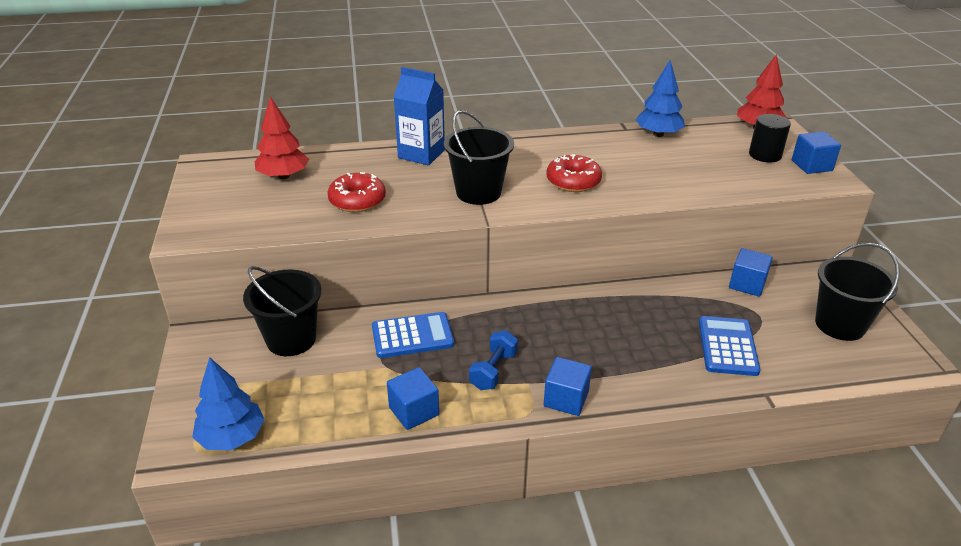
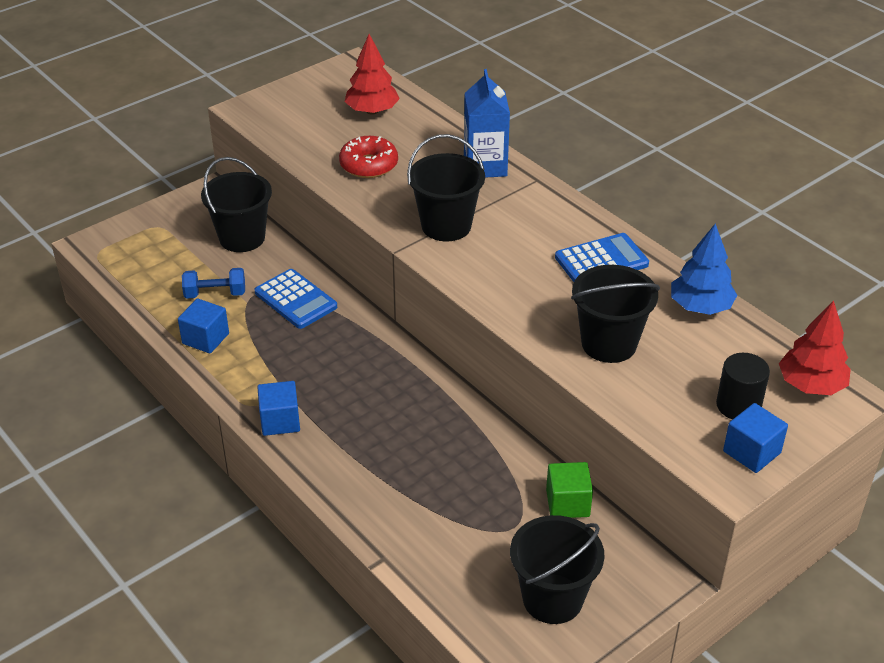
camera: 60 degrees right, 5 degrees up
(232, 437) = (120, 262): blue tree -> none
(493, 371) = (285, 364): blue dumbbell -> blue dumbbell (215, 294)
(573, 181) = (525, 277): red donut -> none
(673, 175) = (609, 344): none -> black bucket
(727, 346) = (439, 512): blue calculator -> blue calculator (601, 261)
(747, 284) = (567, 503): blue cube -> green cube

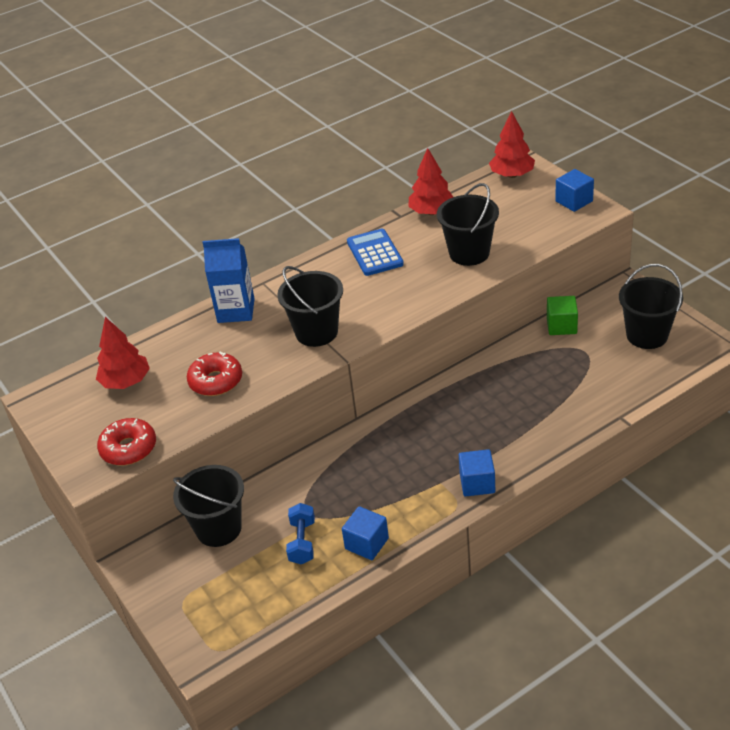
camera: 80 degrees left, 0 degrees up
(277, 125) = (129, 448): none -> red donut
(295, 300) = (320, 482): blue calculator -> none
(700, 307) = (431, 212): blue tree -> red tree
(738, 405) = (531, 203): black cylinder -> none

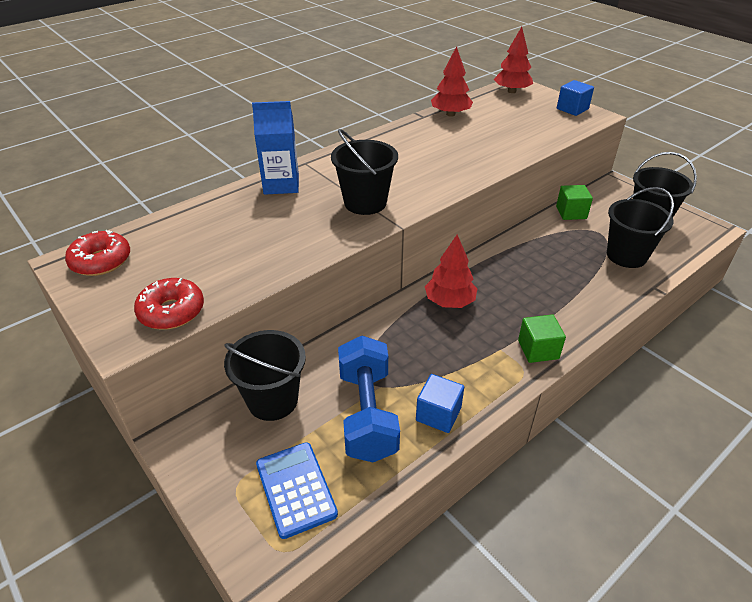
camera: 10 degrees left, 0 degrees up
(126, 382) = (169, 245): red tree -> red tree (449, 301)
(216, 381) = (267, 245): red donut -> red donut (101, 261)
(302, 542) = (367, 414): blue dumbbell -> blue dumbbell, size x1.84
(375, 253) = (407, 142): blue calculator -> blue calculator (296, 489)
(469, 253) = (494, 143): black bucket -> black bucket (626, 255)
(477, 483) = (538, 349): blue cube -> green cube

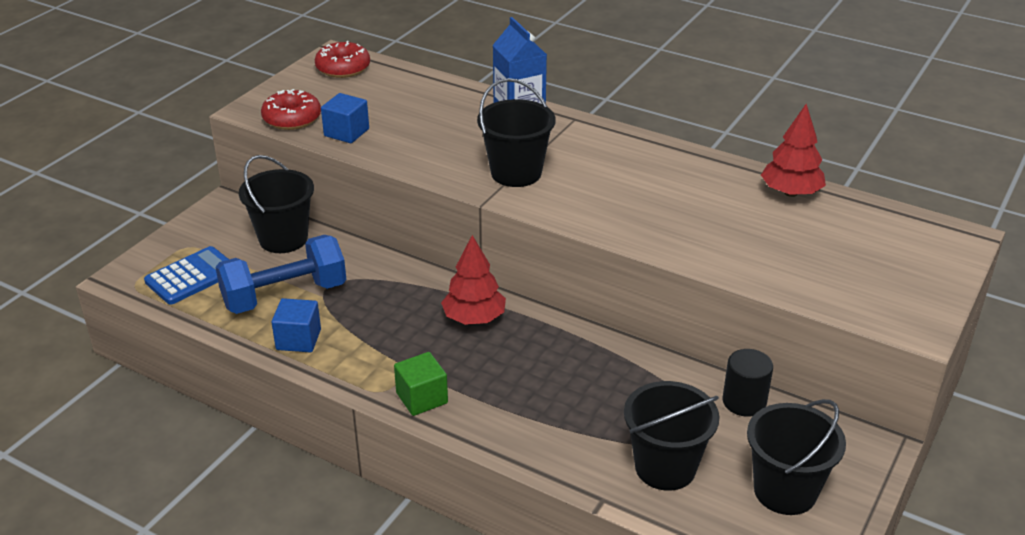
camera: 70 degrees right, 5 degrees down
(511, 91) = (927, 235): red tree -> none
(571, 213) = (744, 402): green cube -> black cylinder
(572, 109) = (919, 301): blue cube -> blue cube (346, 132)

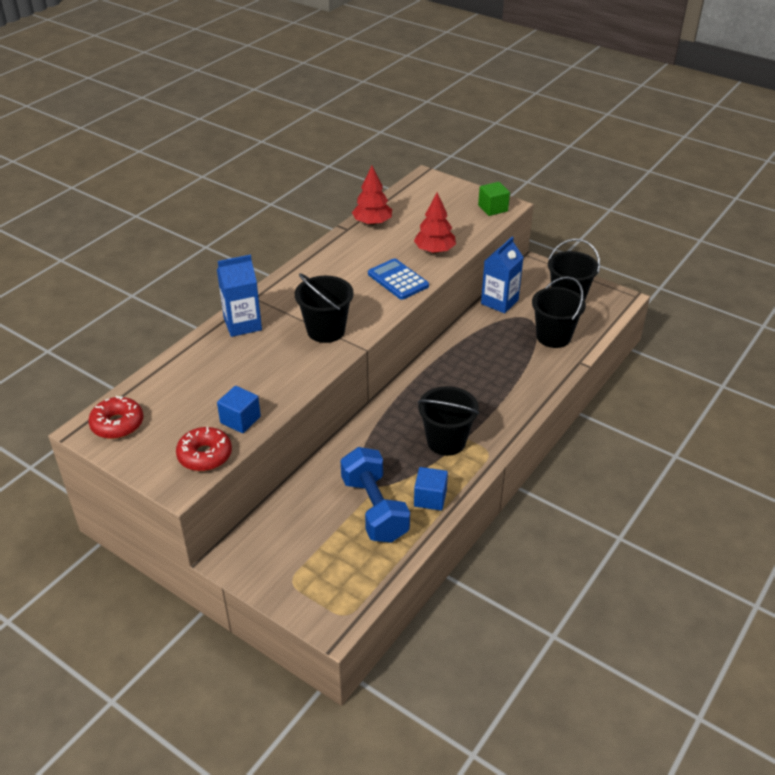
camera: 85 degrees left, 5 degrees up
(192, 276) = (339, 573): blue calculator -> blue calculator (398, 280)
(283, 239) = (294, 514): black bucket -> black bucket (446, 441)
(422, 398) = (496, 433): green cube -> green cube (493, 208)
(474, 318) = (413, 405): red tree -> red tree (434, 250)
(744, 402) = (499, 302): black cylinder -> blue carton

